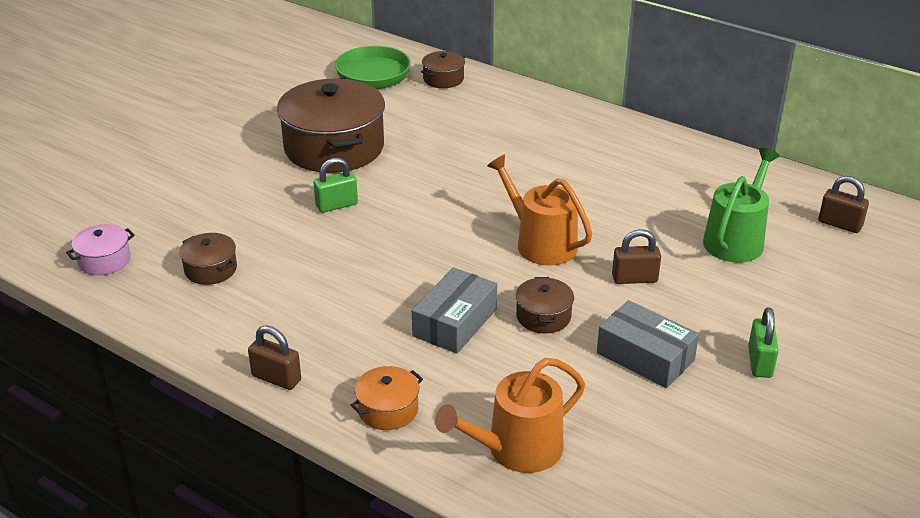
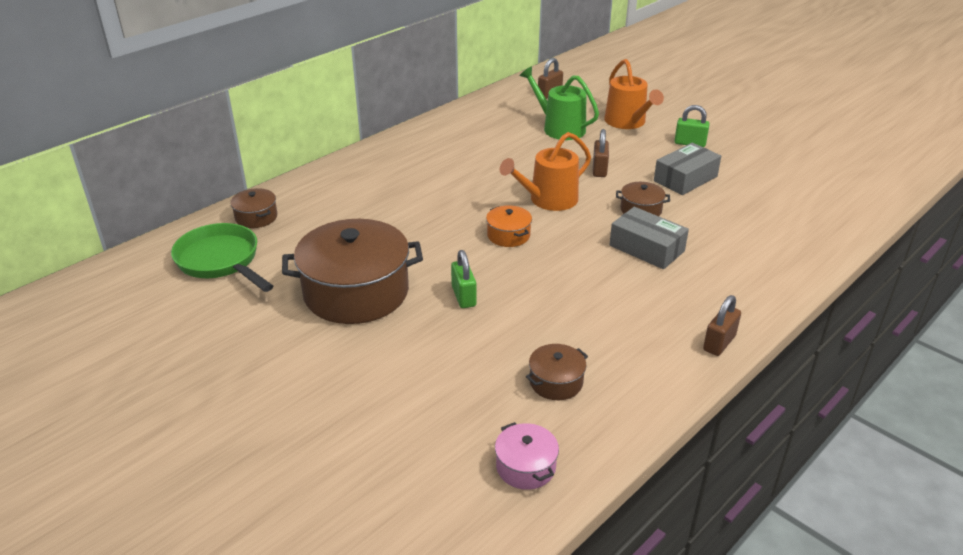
camera: 80 degrees left, 0 degrees up
(388, 409) = (751, 288): orange pot -> orange pot (508, 235)
(516, 449) = (784, 237): orange watering can -> orange watering can (627, 122)

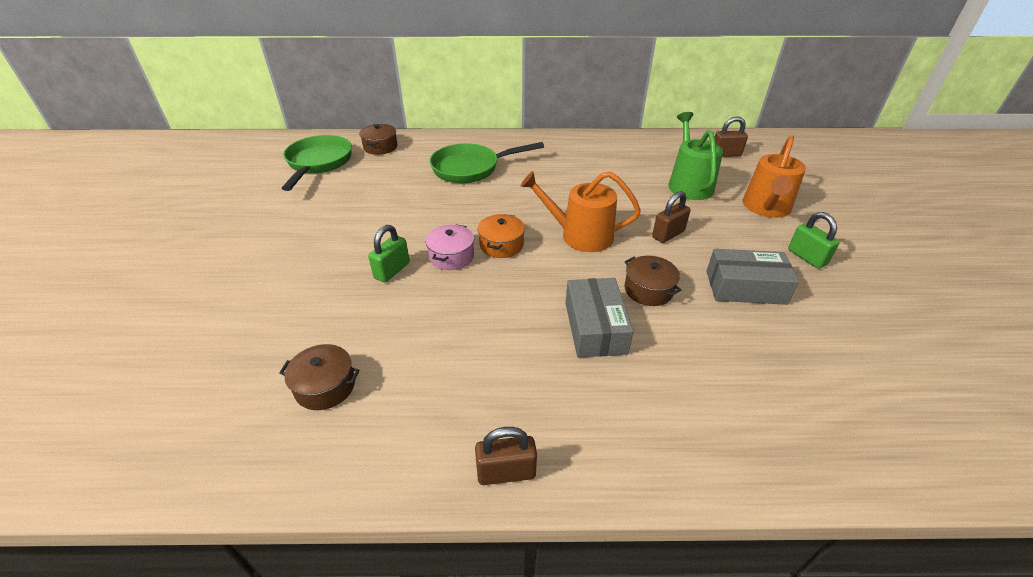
camera: 45 degrees right, 5 degrees up
(356, 292) = (342, 224): brown pot -> none
(380, 194) = (470, 168): none -> green pan
(525, 467) = (186, 437): pink pot -> pink pot (451, 256)

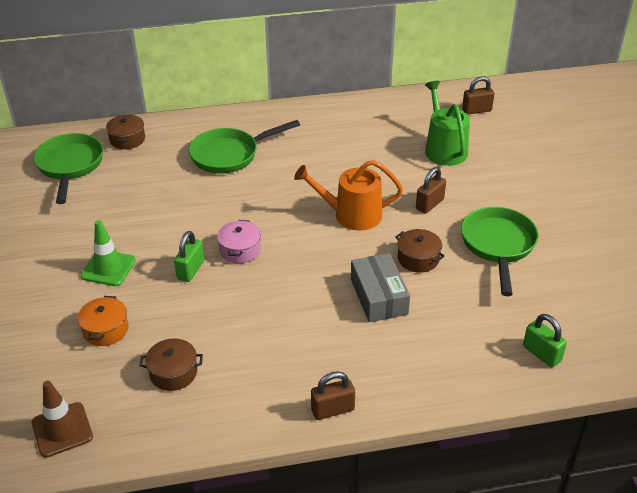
camera: 10 degrees left, 0 degrees up
(161, 441) = (62, 430): none -> brown traffic cone
(309, 258) = (108, 268): none -> green traffic cone
(501, 245) = (282, 233): orange pot -> orange pot (105, 330)
(745, 287) = (498, 246): grey box -> green pan
(766, 208) = (515, 166): orange watering can -> none
(807, 257) = (548, 211): green padlock -> green padlock (541, 354)

